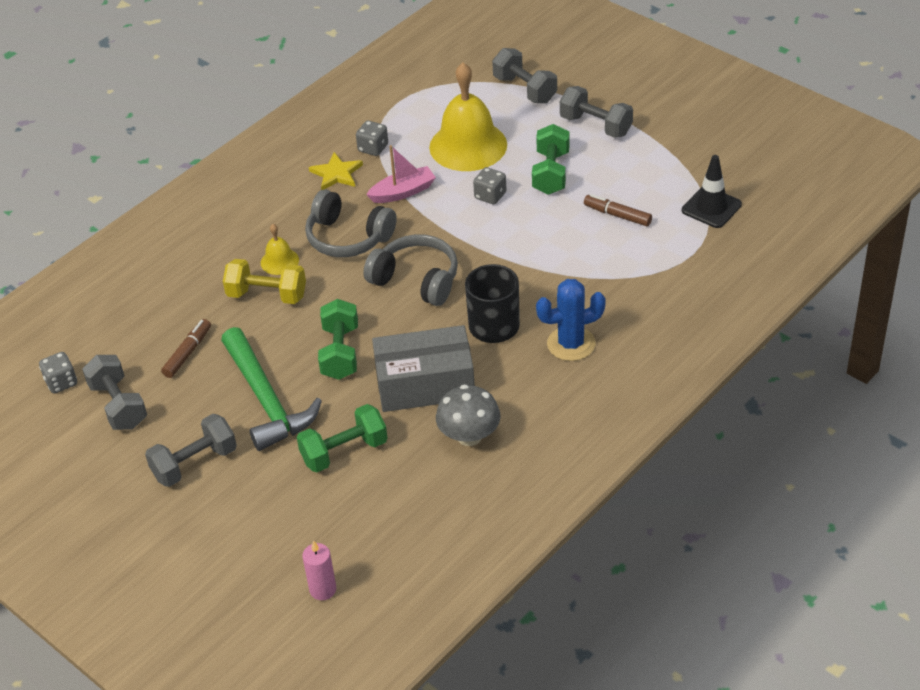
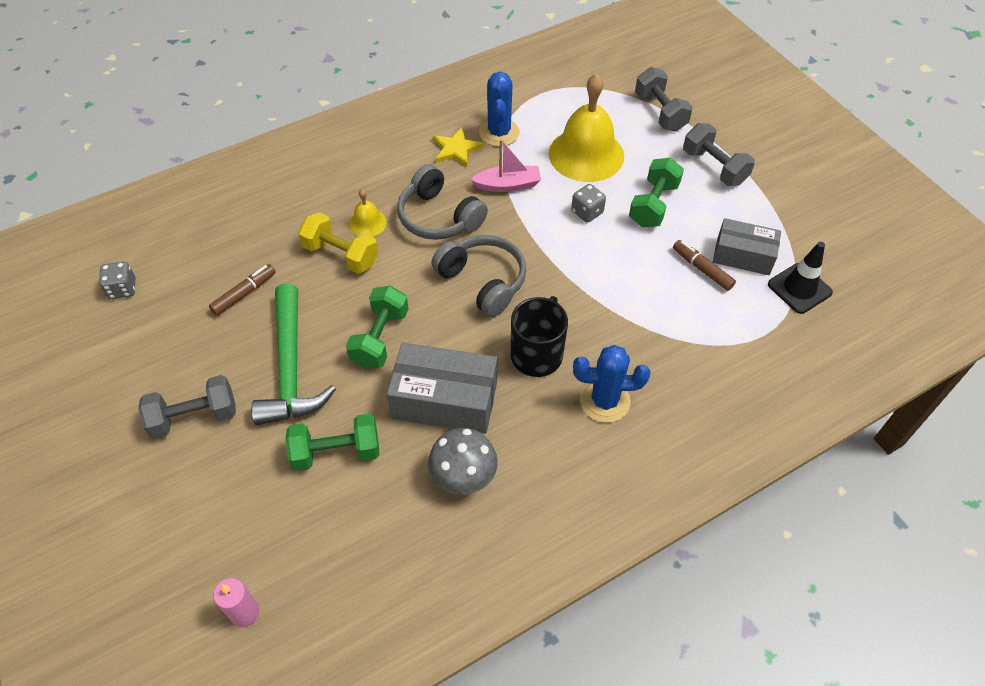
camera: 15 degrees right, 10 degrees up
(118, 405) = (158, 330): grey dumbbell -> none
(373, 148) = (499, 133): grey dice -> blue cactus
(651, 194) = (743, 256): none -> grey box

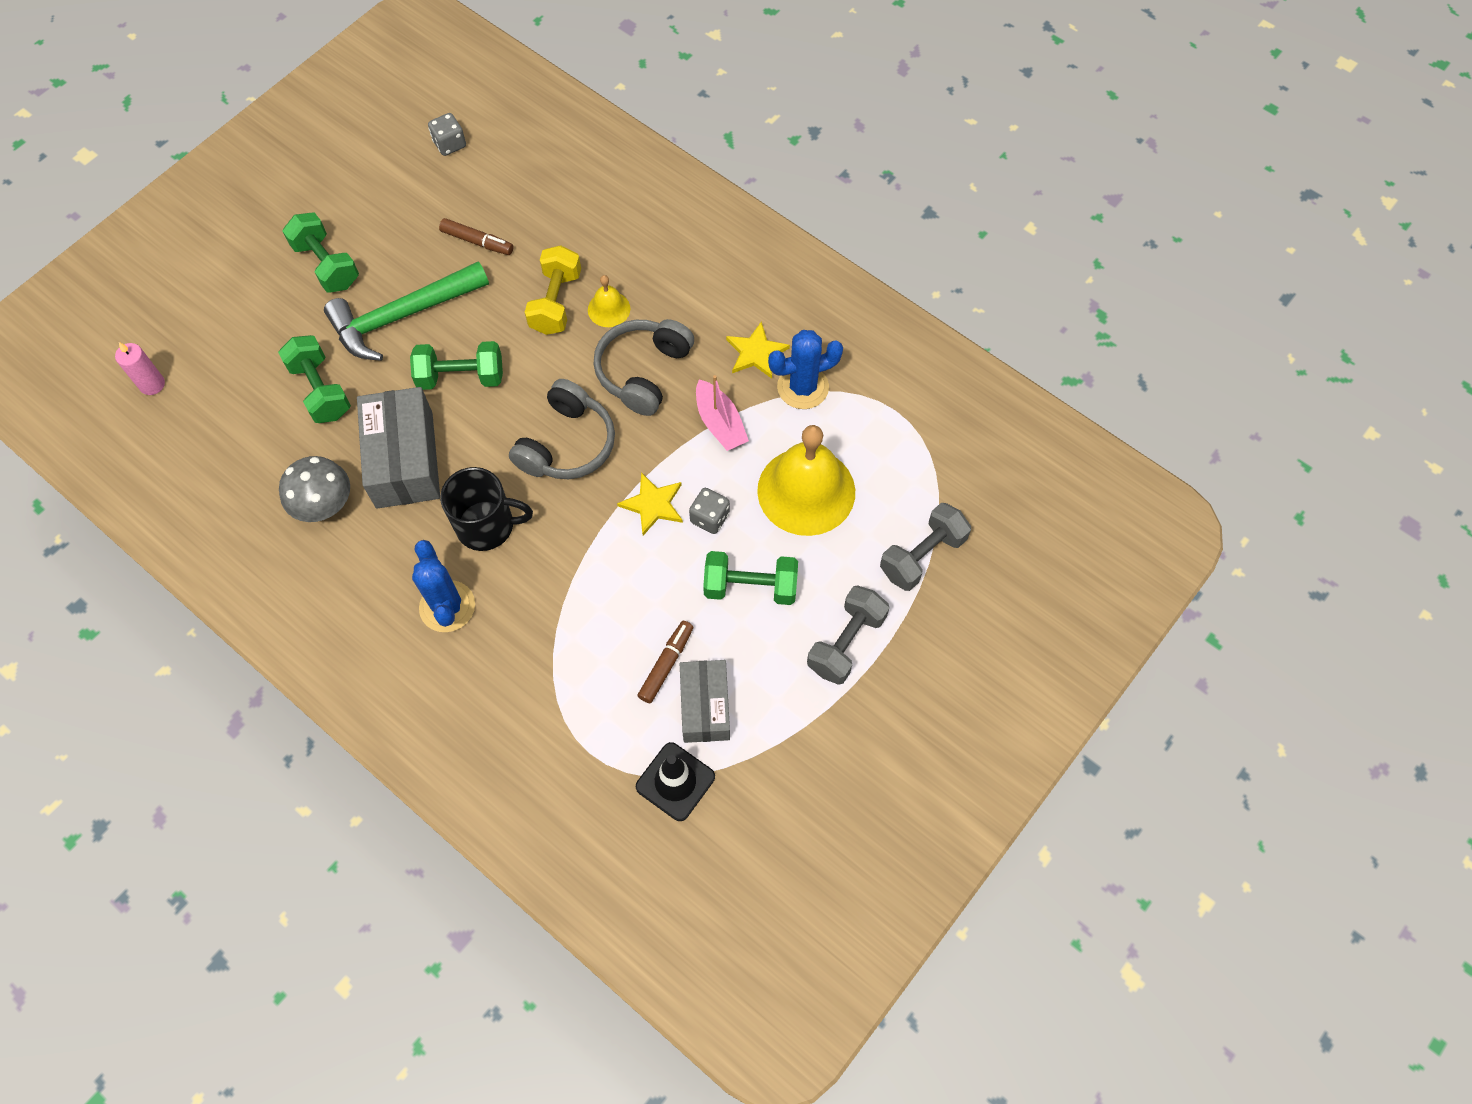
camera: 70 degrees right, 10 degrees up
(194, 417) = (326, 265): grey dumbbell -> green dumbbell
(562, 242) = (653, 505): none -> yellow star

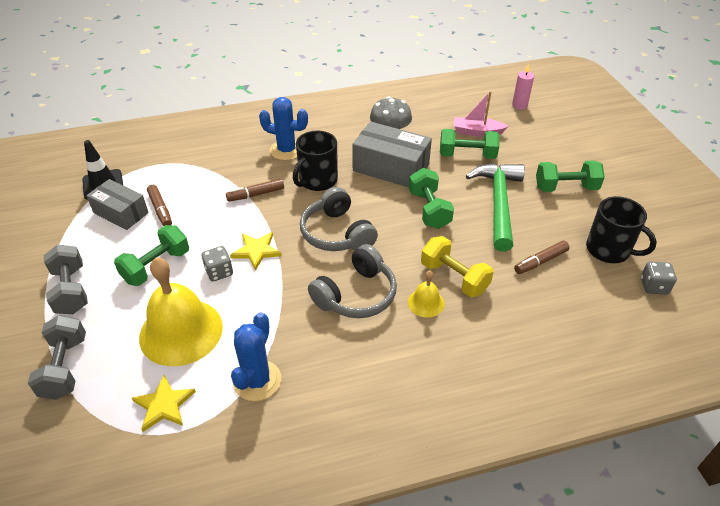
camera: 125 degrees right, 20 degrees down
(417, 193) = (609, 250): none -> black mug
(461, 377) = (429, 210): green dumbbell -> green dumbbell turned 45 degrees counterclockwise
(562, 577) = (256, 194): none -> brown marker
(643, 372) = (356, 295): grey headphones -> grey headphones turned 75 degrees clockwise
(720, 423) = (277, 314): pink boat -> pink boat (477, 132)
(756, 352) = (313, 369): yellow star -> yellow star (164, 405)

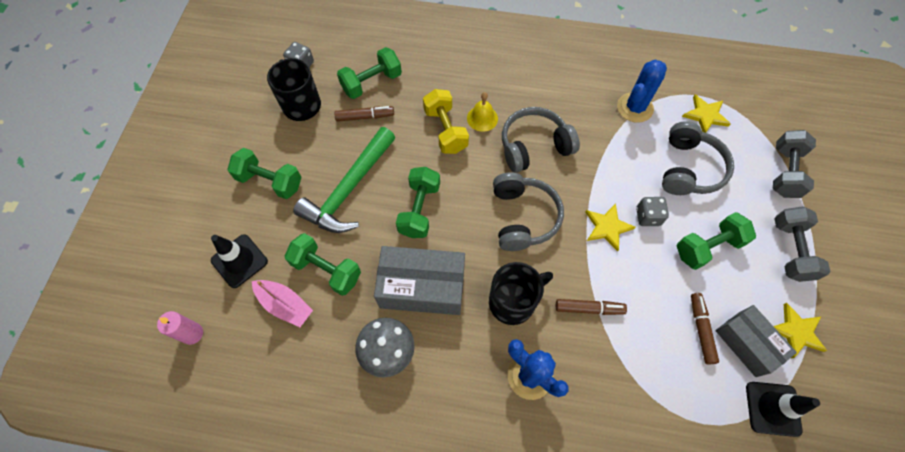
camera: 155 degrees left, 20 degrees up
(76, 232) = (796, 332): none -> yellow star
(181, 331) = (688, 168): yellow bell -> grey headphones
(391, 168) = (422, 287): grey box -> grey box turned 45 degrees counterclockwise
(532, 141) = (239, 261): none -> black traffic cone
(566, 295) = (371, 83): none -> green dumbbell

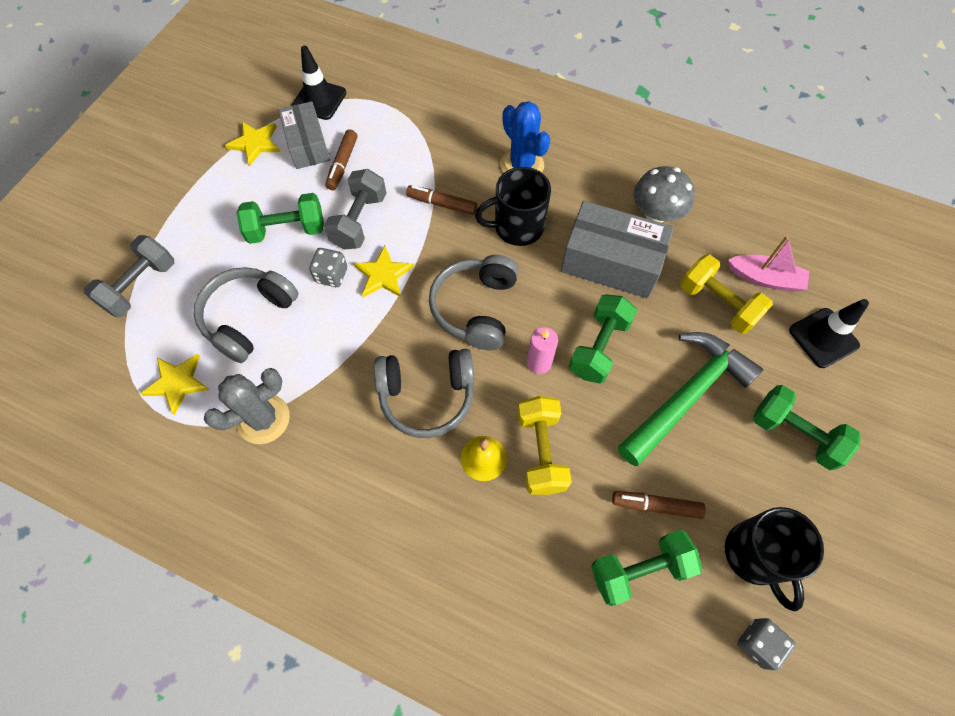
camera: 165 degrees left, 0 degrees up
(192, 333) = (865, 273): pink candle -> pink candle (539, 362)
(285, 305) = (765, 278): pink boat -> pink boat turned 150 degrees clockwise
(327, 270) = (717, 304): green dumbbell -> yellow dumbbell
(635, 108) = (263, 419): blue cactus -> grey cactus
(790, 250) = (203, 207): grey dumbbell -> grey dumbbell (359, 221)

